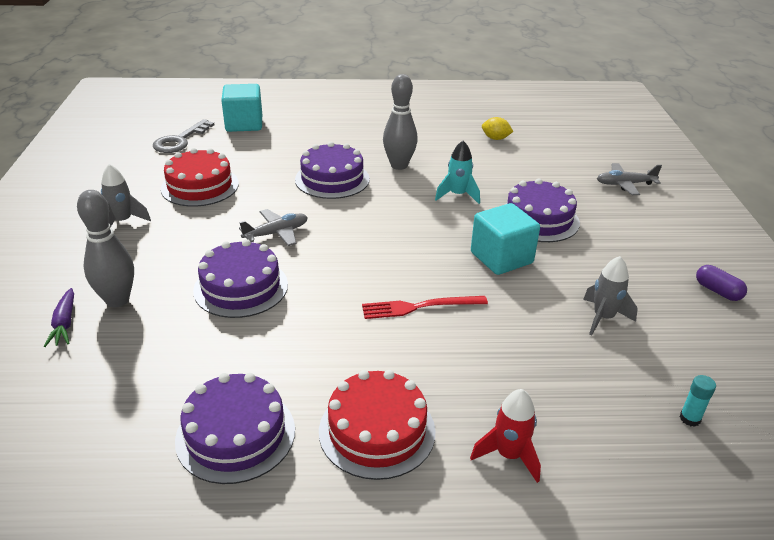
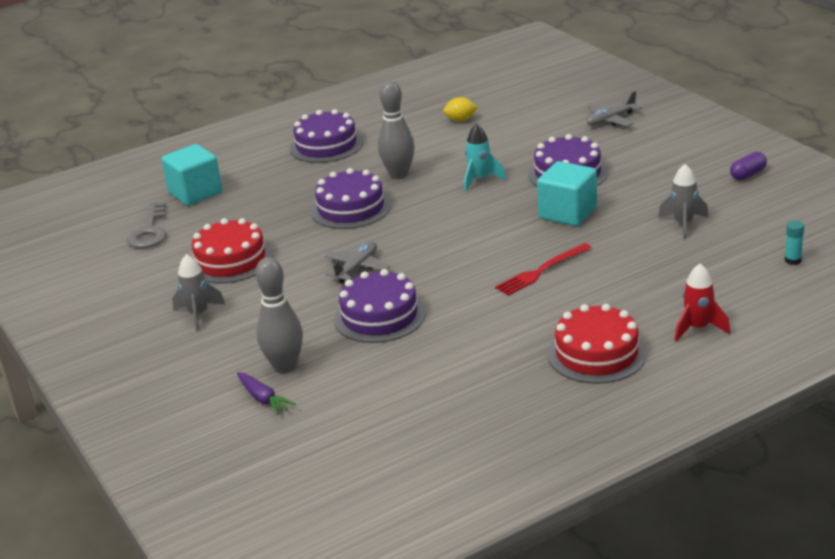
camera: 25 degrees left, 5 degrees down
(235, 434) = (500, 398): purple cake -> purple cake (326, 145)
(717, 291) = (748, 174): purple capsule -> purple capsule turned 60 degrees counterclockwise

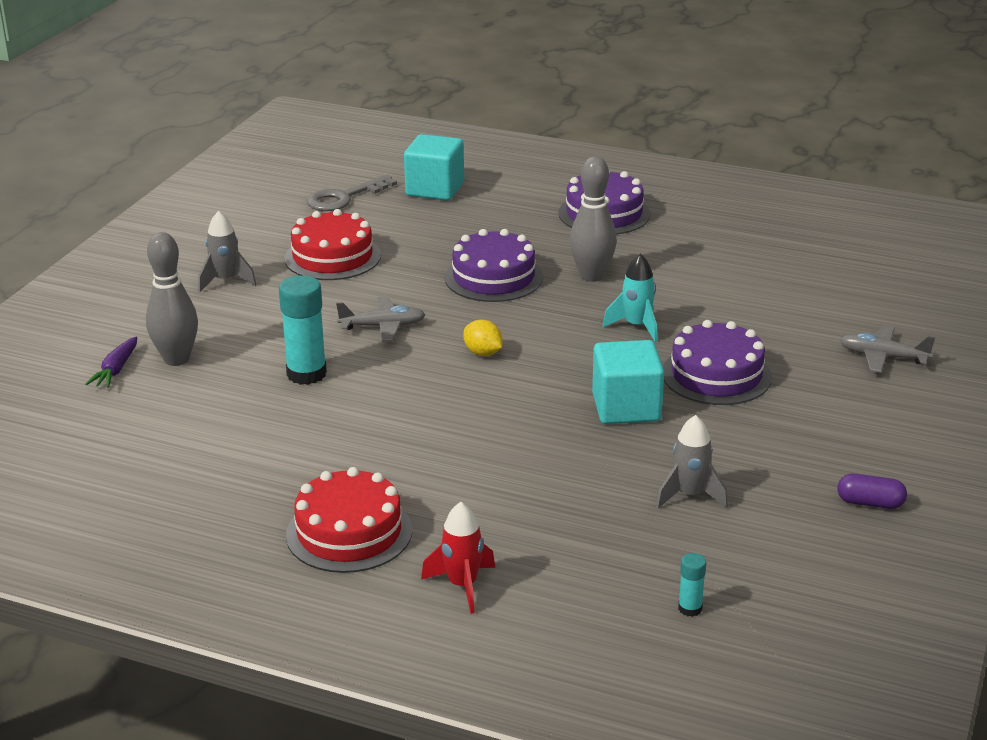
camera: 50 degrees right, 0 degrees up
(379, 316) = (306, 374): purple cake -> turquoise glue stick
(460, 120) = (755, 264): yellow lemon -> yellow lemon (483, 353)
(541, 271) = (484, 436): red fork -> none

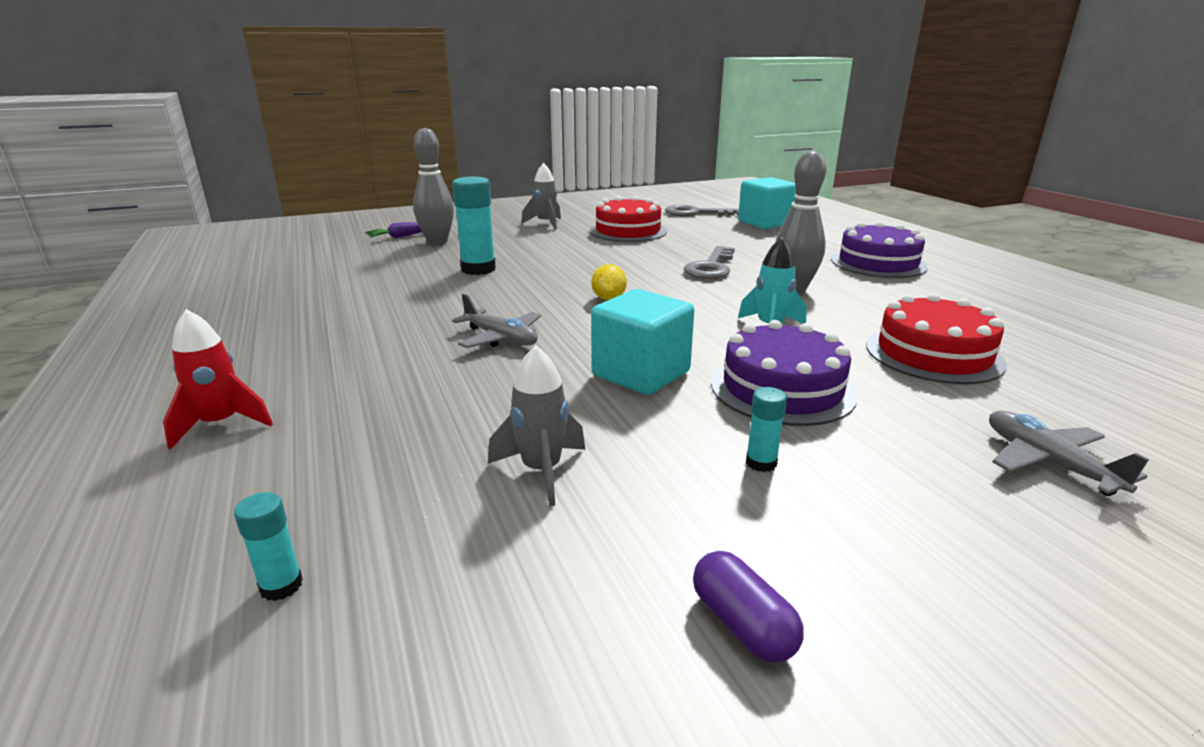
camera: 45 degrees right, 5 degrees down
(349, 532) = (272, 351): red cake -> red cake (933, 354)
(383, 326) = (578, 265): grey plane -> grey plane (501, 338)
(493, 277) = (711, 267): purple cake -> grey key
(775, 429) = (761, 463): none -> turquoise glue stick

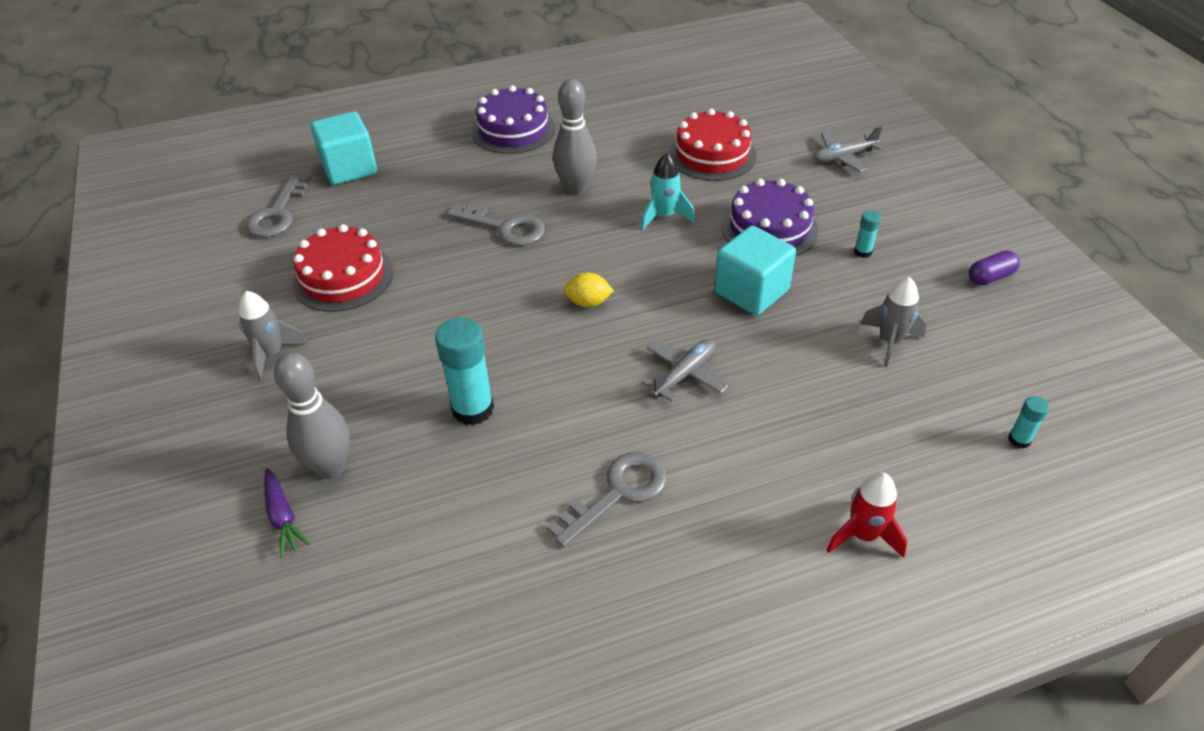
camera: 85 degrees left, 20 degrees up
(363, 314) = (617, 493): none -> grey key

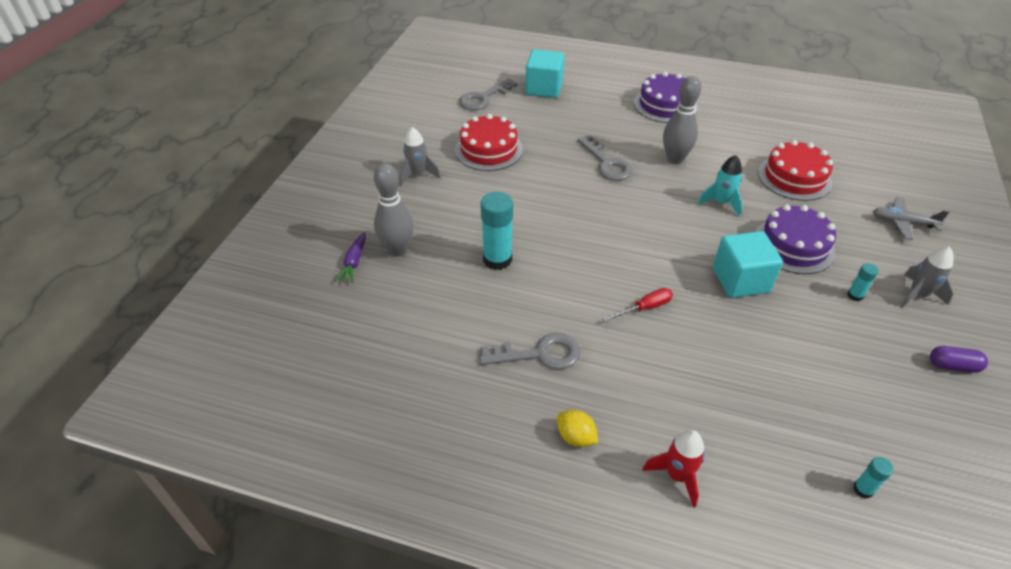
camera: 35 degrees right, 0 degrees up
(588, 302) = (620, 233): yellow lemon -> yellow lemon (575, 437)
(684, 374) = (645, 308): grey plane -> red screwdriver
(889, 341) = (818, 366): grey rocket -> grey rocket (917, 295)

